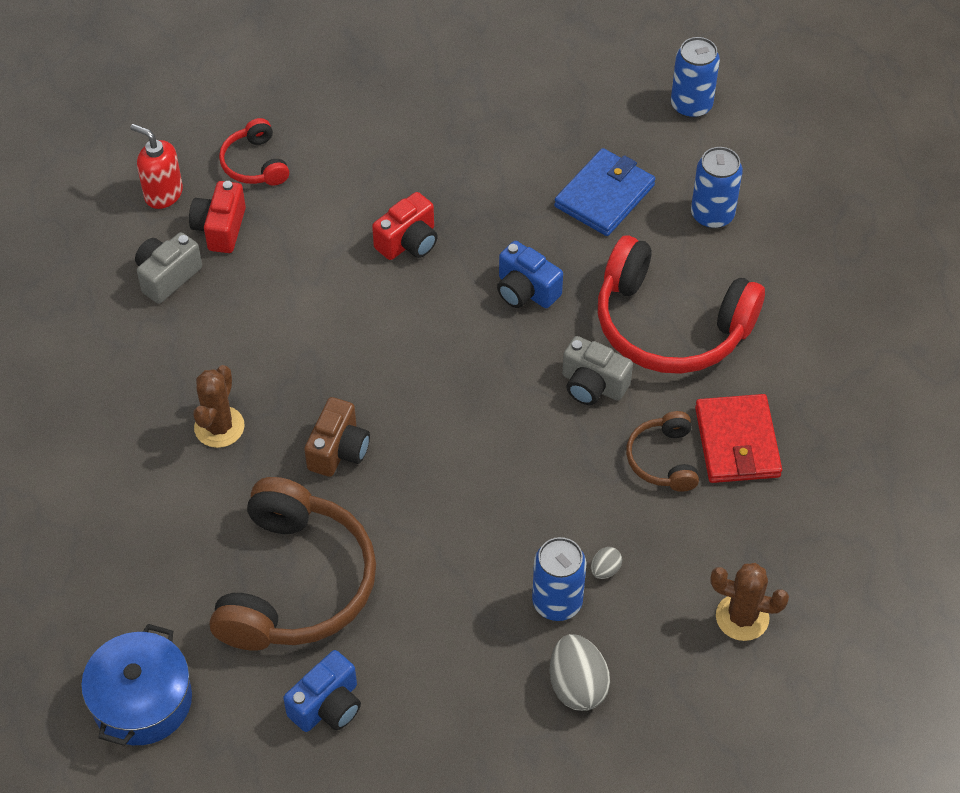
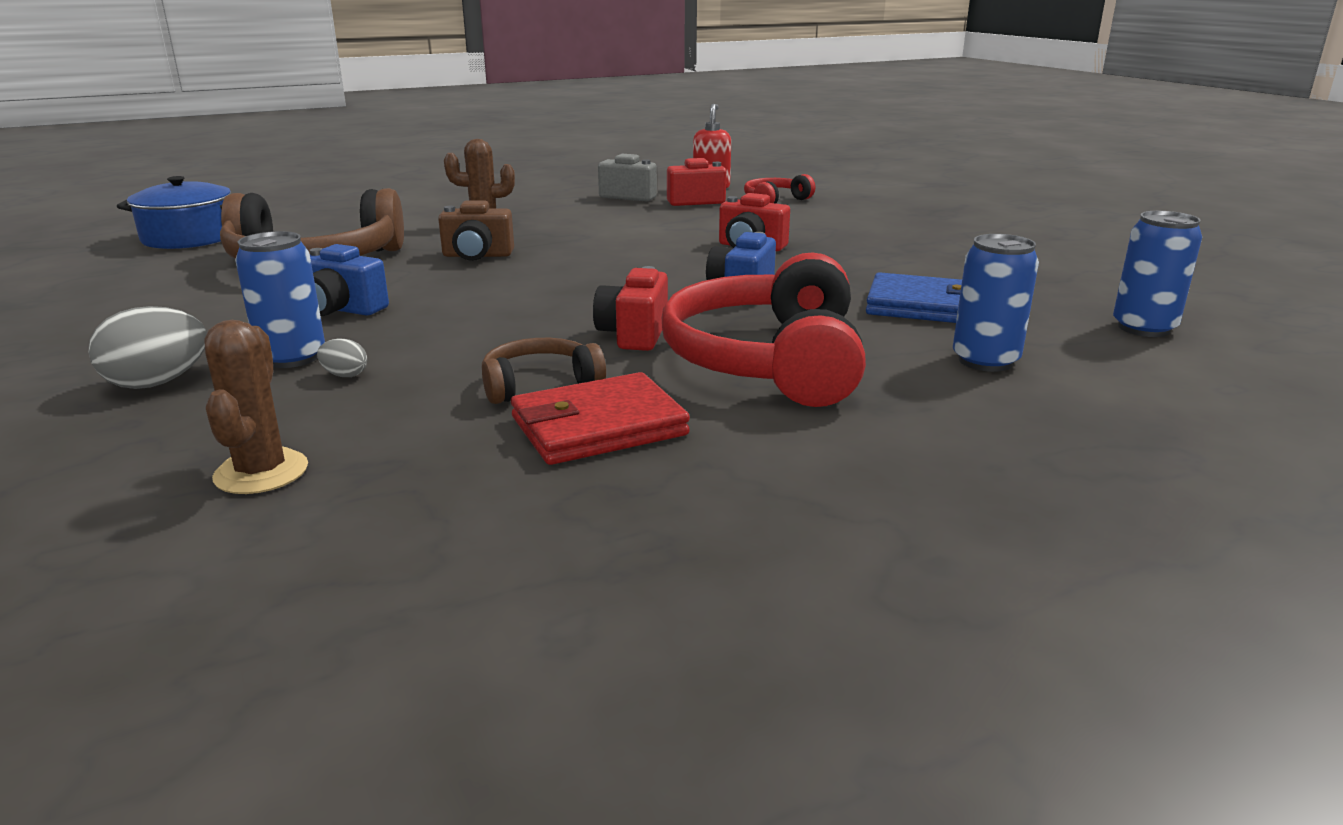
camera: 70 degrees right, 30 degrees down
(327, 706) = (165, 286): blue camera -> blue camera (342, 309)
(593, 385) = (634, 335): grey camera -> red camera

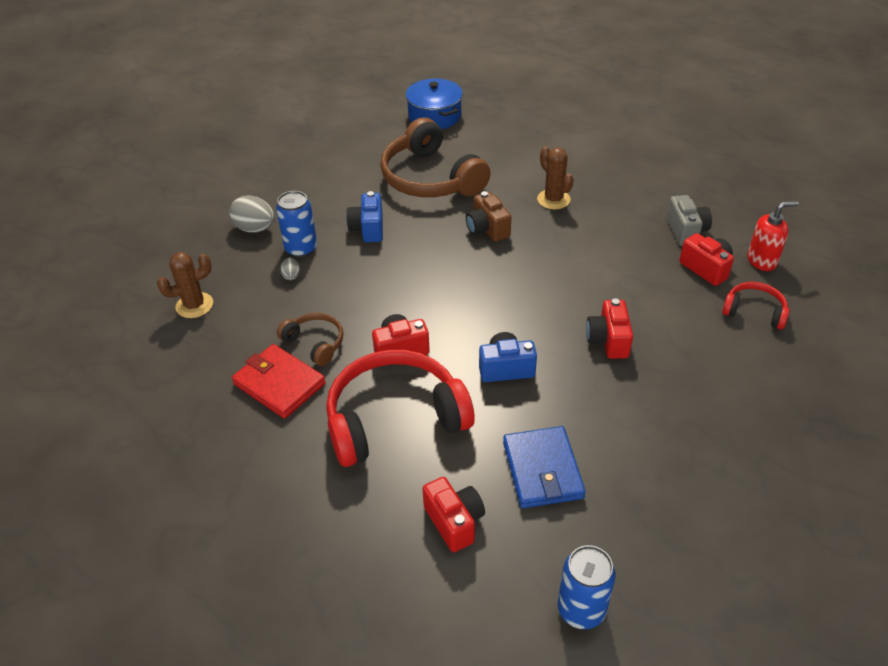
camera: 65 degrees right, 20 degrees up
(985, 361) = (454, 522): blue can -> red camera

